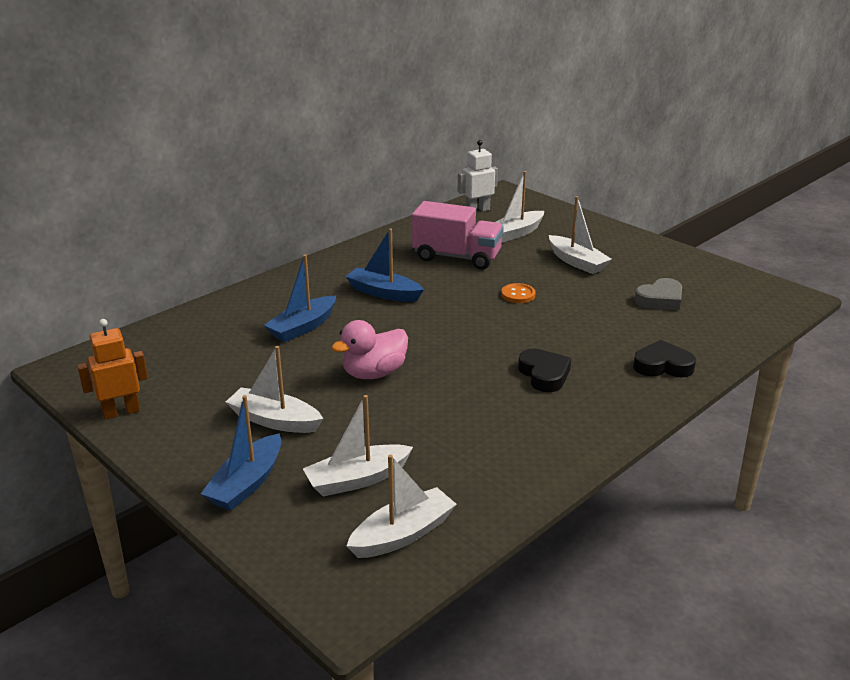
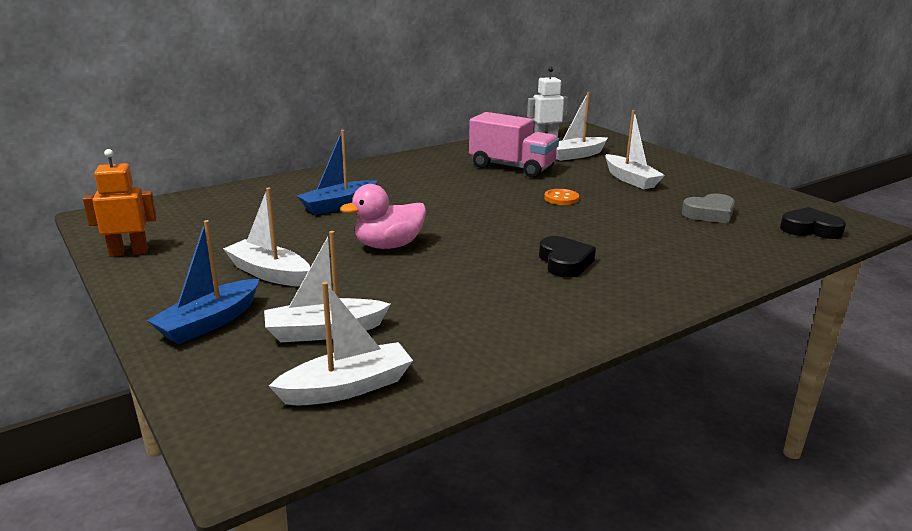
camera: 10 degrees right, 5 degrees down
(383, 293) = (429, 187): blue boat -> none
(662, 365) = (698, 266): black heart -> black heart (810, 229)

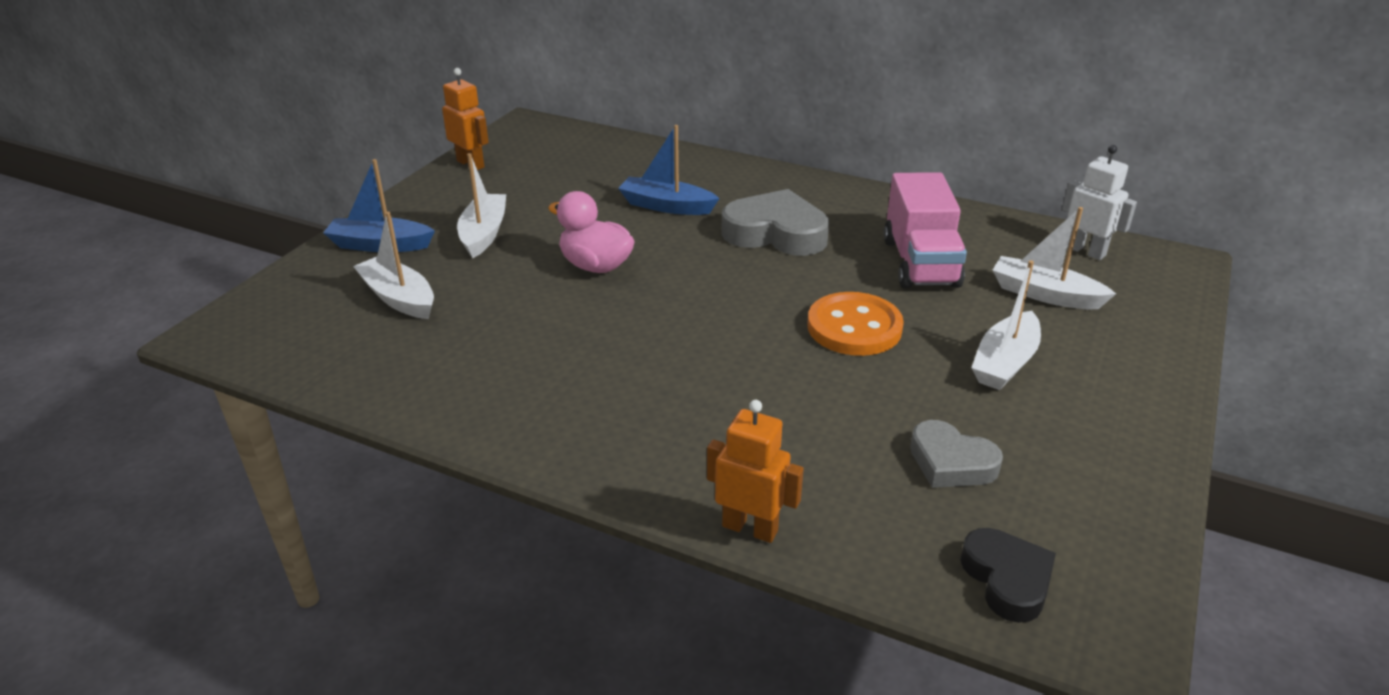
camera: 60 degrees right, 10 degrees up
(347, 387) = (316, 341): white boat -> none
(427, 187) = (776, 233): none -> grey heart
(561, 198) = (854, 327): orange button -> orange button, size x1.89
(564, 262) = (655, 381): black heart -> none
(741, 274) = (750, 528): none -> orange robot

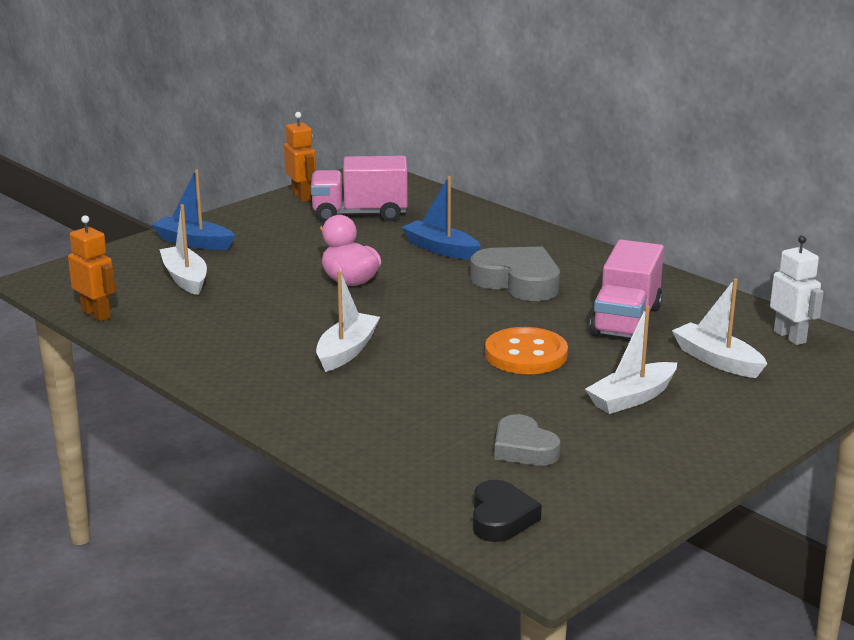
camera: 20 degrees right, 10 degrees down
(484, 233) = (277, 246): white boat -> white boat (346, 351)
(550, 176) = (360, 214): none -> pink truck
(750, 528) = (337, 454): orange robot -> orange robot (96, 314)

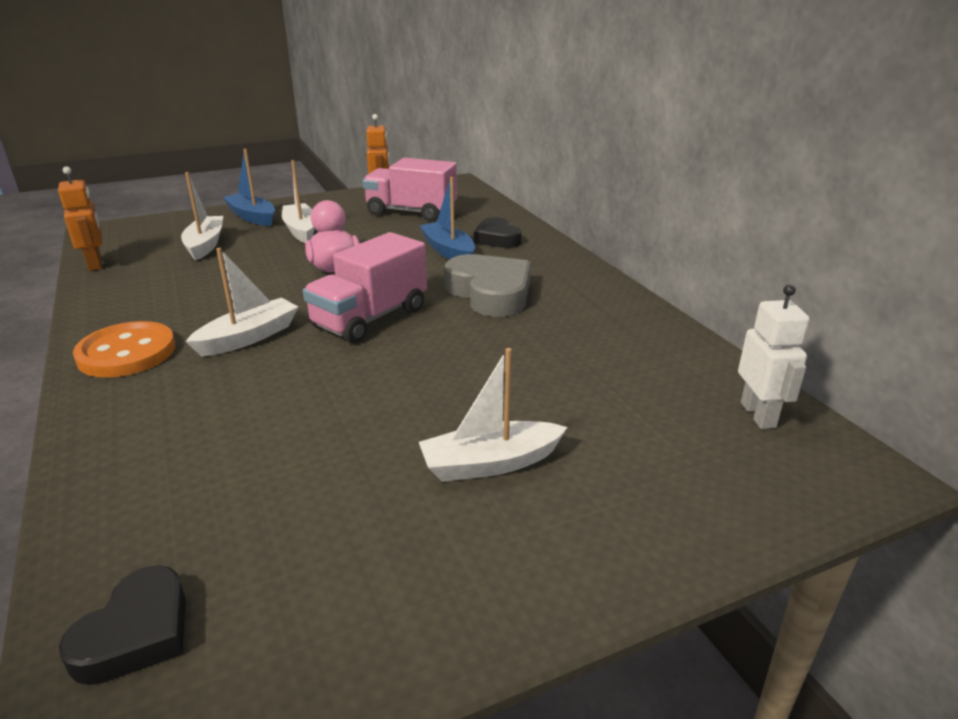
camera: 20 degrees right, 5 degrees up
(475, 230) = (497, 238): none -> black heart
(523, 448) = (289, 511): grey heart -> none
(526, 354) = (420, 376): orange button -> orange button (127, 353)
(626, 321) = (567, 356): pink truck -> pink truck (370, 318)
(717, 360) = (640, 430): white boat -> white boat (301, 230)

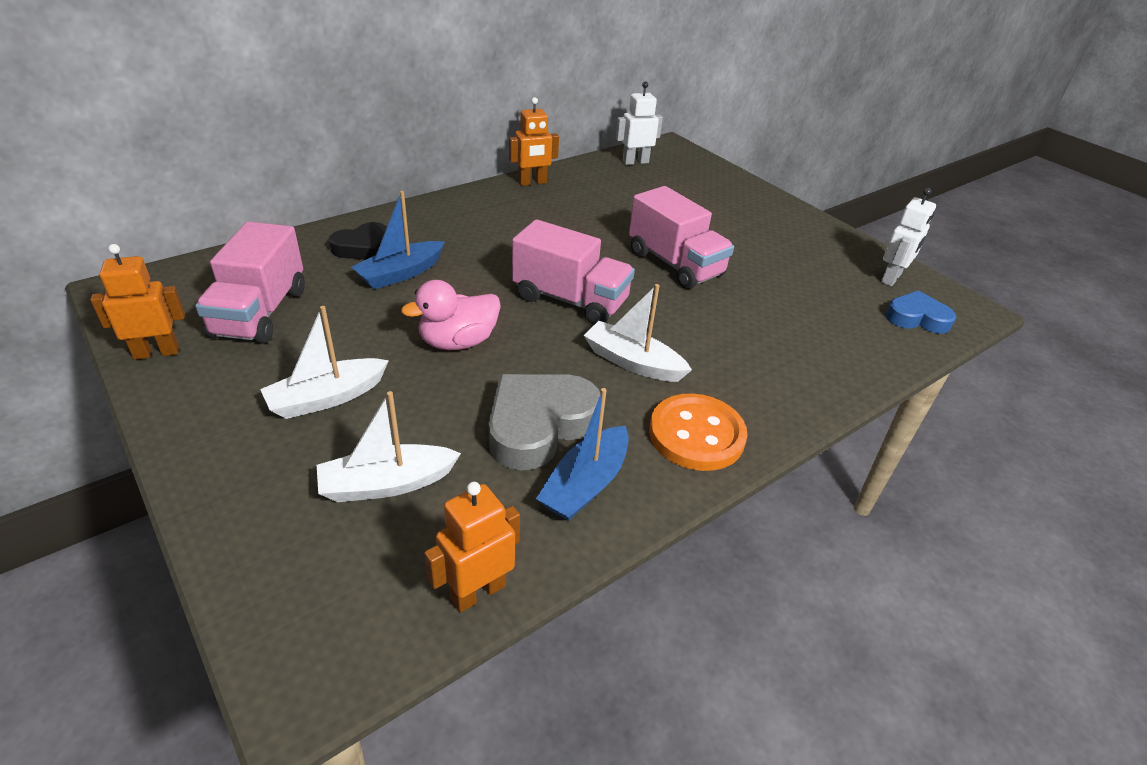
camera: 105 degrees left, 10 degrees up
(136, 633) = (917, 318): black heart -> blue heart
(252, 217) = (255, 470): blue boat -> blue boat (585, 484)
(270, 657) = (891, 278): none -> white robot
(416, 395) = (675, 264): none -> pink truck
(490, 293) = (501, 245): grey heart -> grey heart (539, 425)
(490, 463) = (728, 234): white boat -> none
(649, 321) = (532, 182): none -> orange robot

